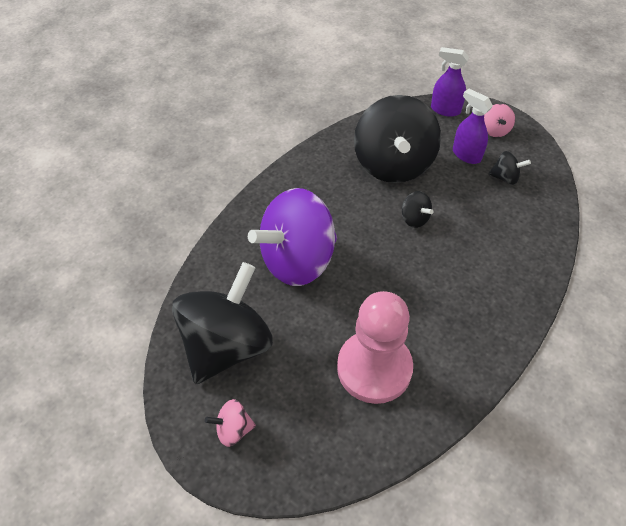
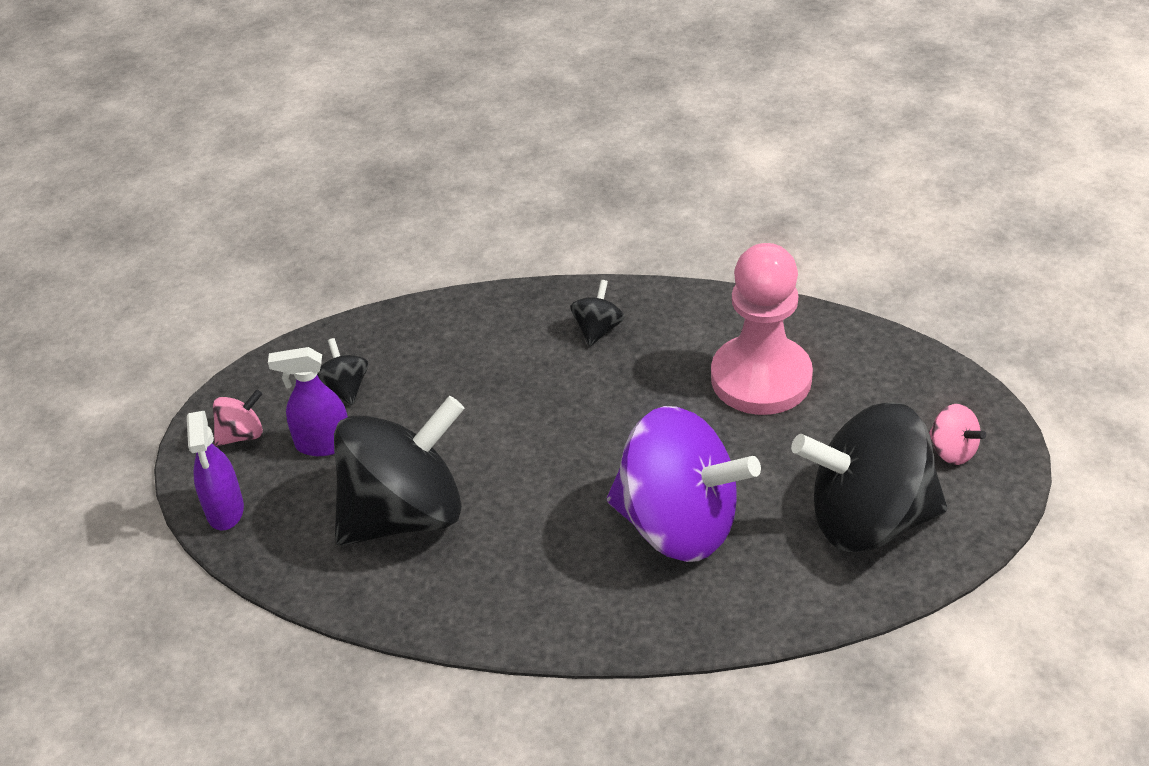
camera: 120 degrees left, 10 degrees down
(414, 219) = (499, 444): black spinning top -> black spinning top (598, 330)
(466, 155) = (323, 444): purple spray bottle -> purple spray bottle turned 75 degrees clockwise

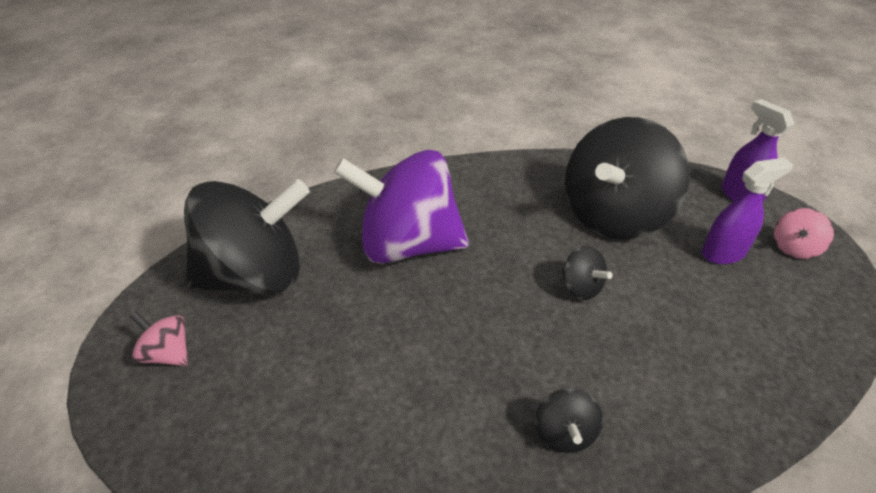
camera: 160 degrees right, 0 degrees up
(345, 388) = (758, 305): black spinning top -> black spinning top (581, 287)
(761, 378) = (362, 402): pink pawn -> none

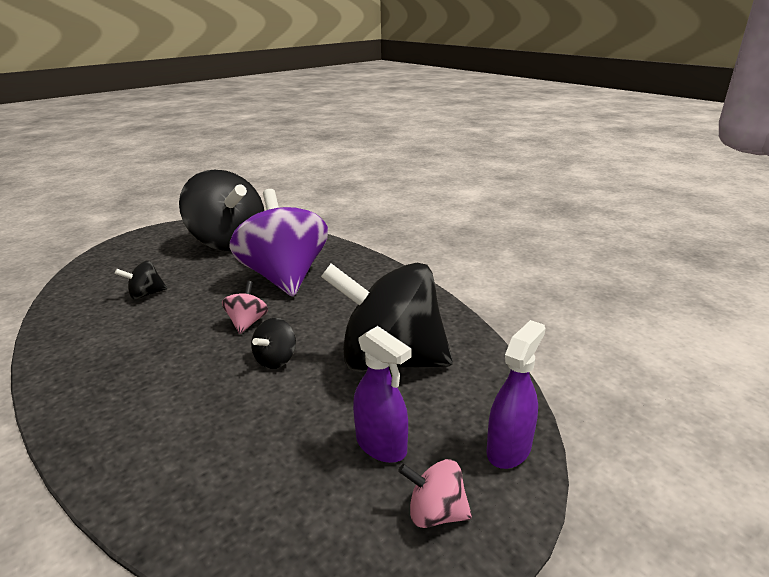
camera: 65 degrees right, 15 degrees down
(167, 353) = (161, 240): pink spinning top -> pink spinning top (247, 322)
(564, 433) = (114, 381): black spinning top -> black spinning top (146, 294)

